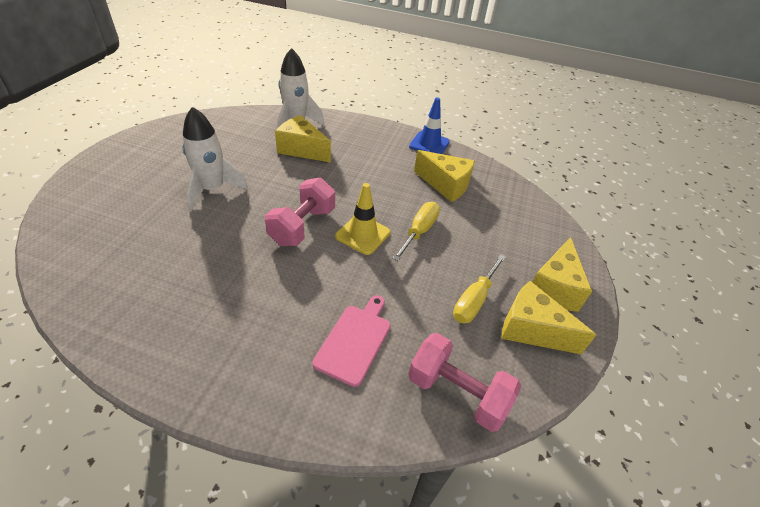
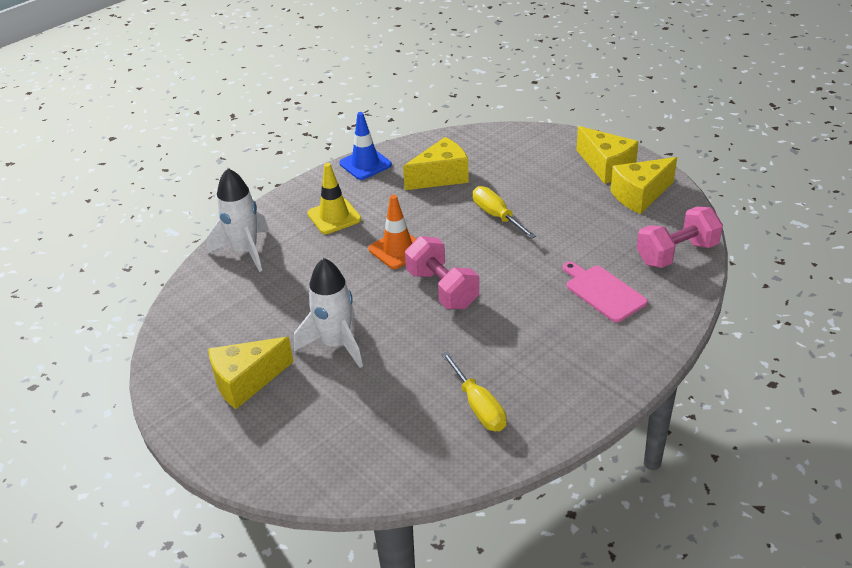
camera: 55 degrees left, 5 degrees down
(302, 149) = (306, 259): yellow cheese -> yellow cheese (246, 382)
(338, 188) = (397, 249): none -> orange traffic cone
(363, 234) = (479, 252): yellow traffic cone -> yellow traffic cone (334, 216)
(474, 300) = (596, 213): yellow screwdriver -> yellow screwdriver (478, 406)

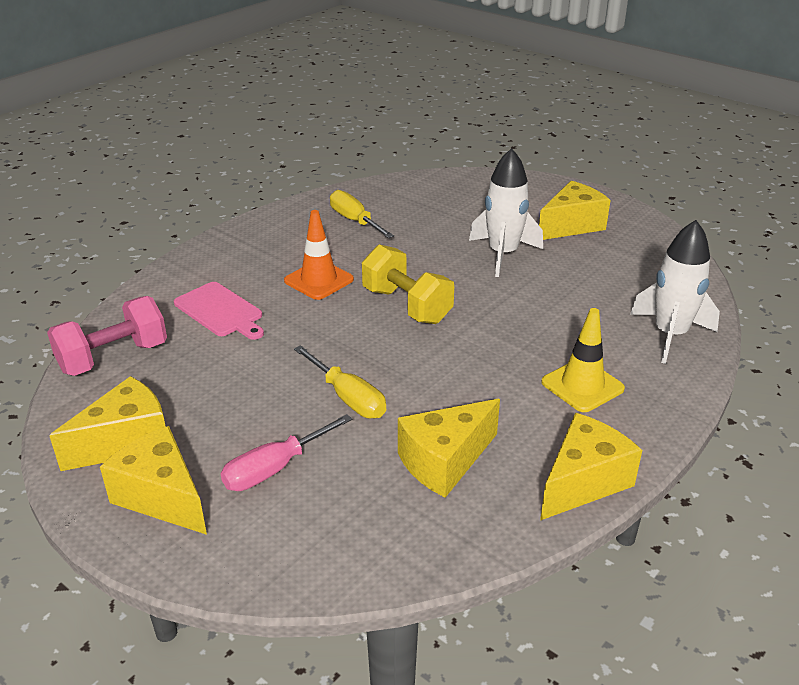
camera: 170 degrees right, 5 degrees down
(365, 164) = (583, 482): blue traffic cone -> yellow cheese
(397, 249) = (474, 346): orange traffic cone -> orange traffic cone (319, 280)
(442, 289) = (406, 305): pink dumbbell -> yellow dumbbell
(543, 177) = (275, 468): none -> pink screwdriver

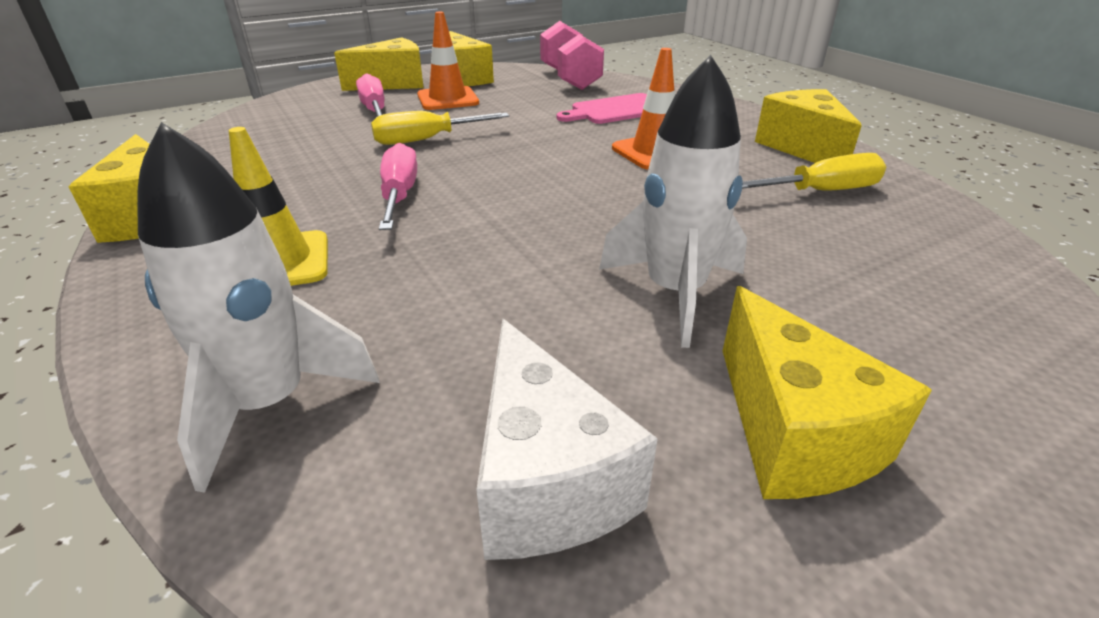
camera: 110 degrees right, 0 degrees up
(217, 425) = (448, 99): none -> orange traffic cone
(406, 305) = (564, 188): yellow dumbbell -> none
(444, 462) = (288, 162): yellow cheese -> yellow cheese (802, 148)
(464, 372) = (399, 195): none -> pink screwdriver
(637, 265) = (546, 480): none -> white cheese

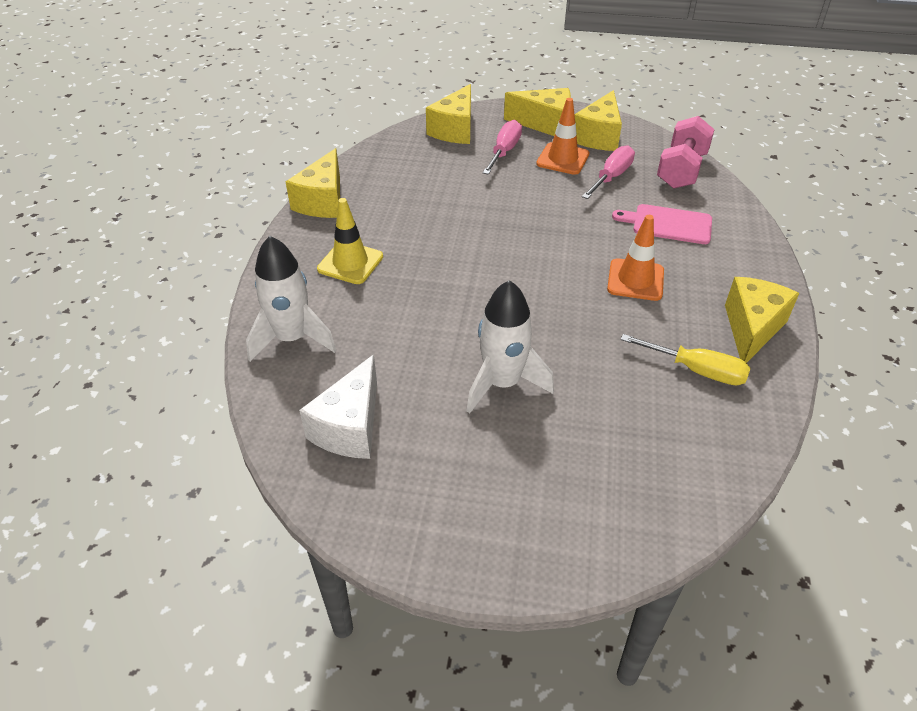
camera: 40 degrees right, 10 degrees up
(399, 195) = (444, 242): pink screwdriver -> pink screwdriver (611, 177)
(426, 140) = (505, 199): yellow screwdriver -> none
(792, 433) = (457, 472): yellow cheese -> yellow cheese (455, 130)

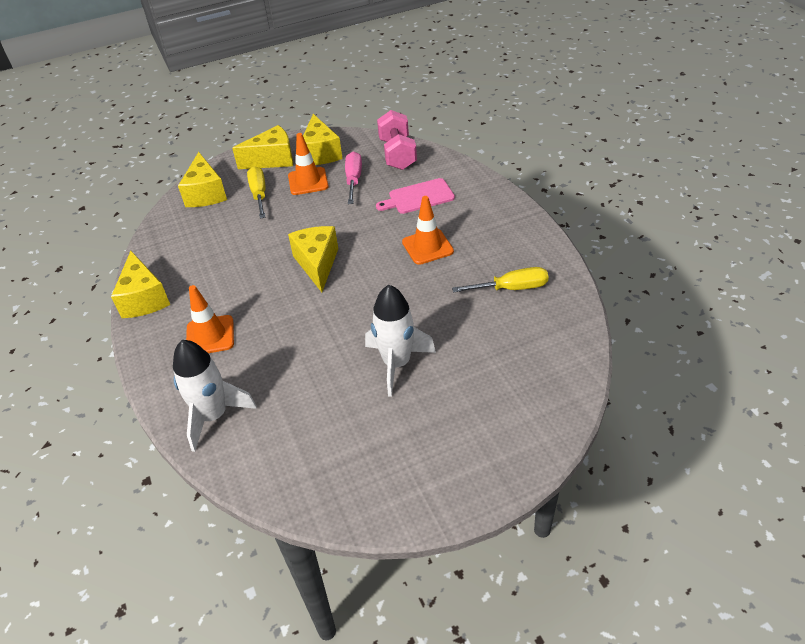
camera: 30 degrees left, 0 degrees up
(350, 263) = (210, 335): yellow traffic cone -> orange traffic cone
(350, 427) = (315, 454): white cheese -> none
(504, 151) = (259, 194): pink screwdriver -> yellow screwdriver
(751, 329) = (523, 244): yellow cheese -> yellow cheese (317, 264)

